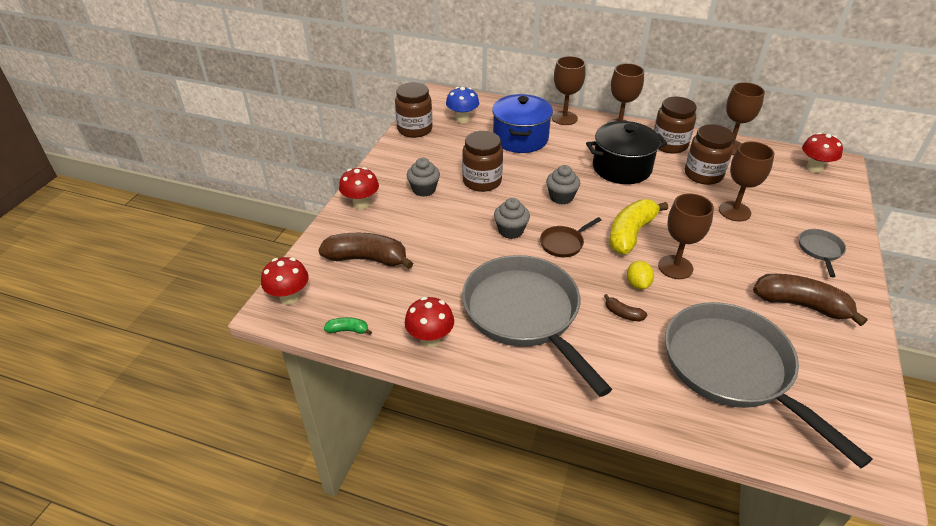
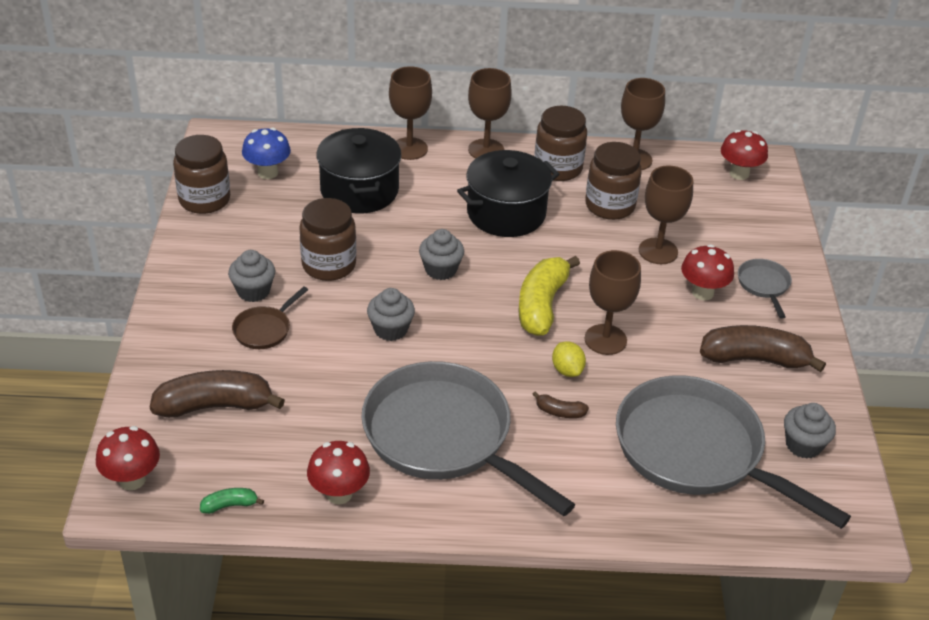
camera: 20 degrees left, 0 degrees up
(361, 204) = (174, 328): red mushroom -> red mushroom (702, 293)
(520, 138) = (359, 190): blue pot -> black pot
(563, 243) = (463, 334): brown pan -> brown pan (264, 329)
(833, 384) = (803, 445): none -> grey cupcake

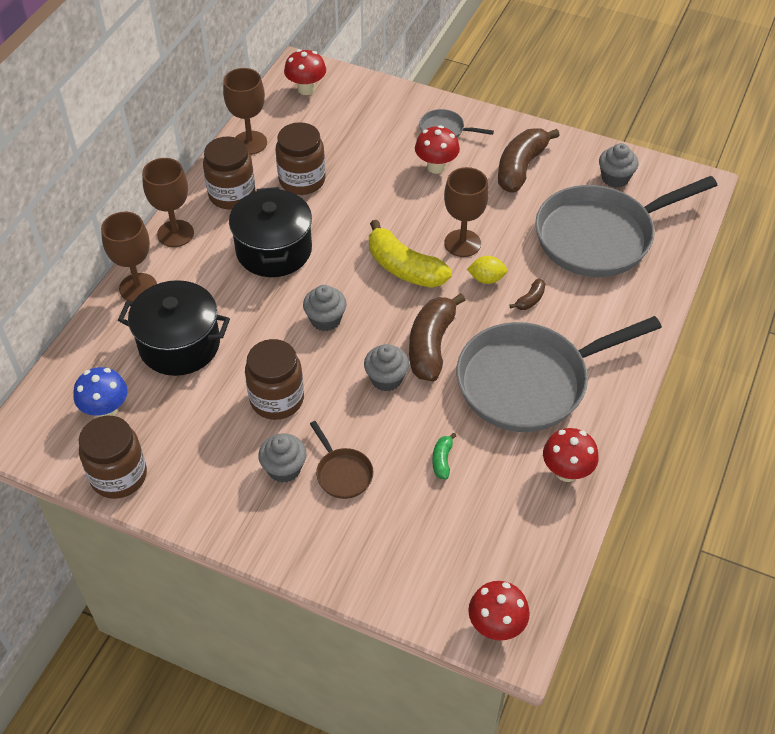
camera: 65 degrees left, 10 degrees up
(215, 406) = (427, 538): brown banana -> brown banana (431, 345)
(230, 505) = (553, 555): green banana -> green banana (442, 460)
(658, 251) = (375, 173): brown goblet -> none

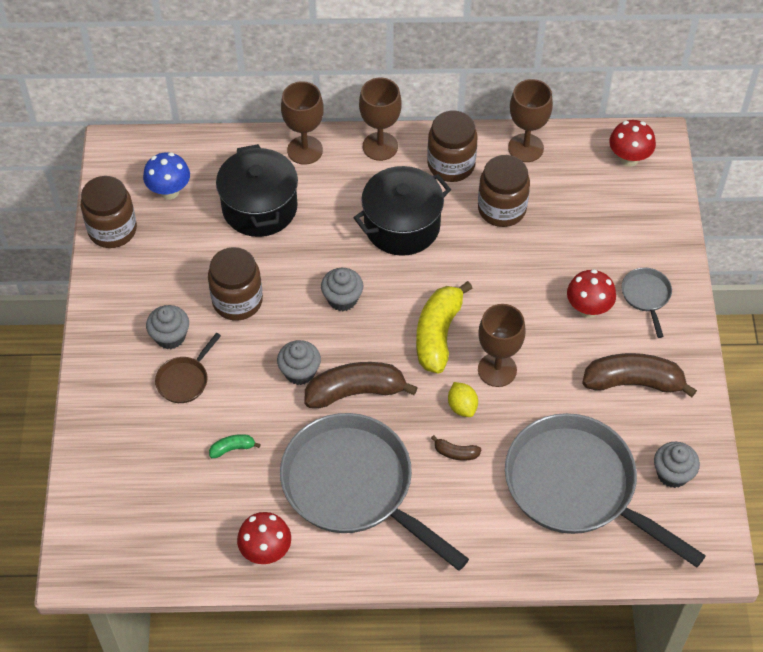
camera: 65 degrees right, 5 degrees up
(496, 626) = (86, 549): red mushroom -> none

